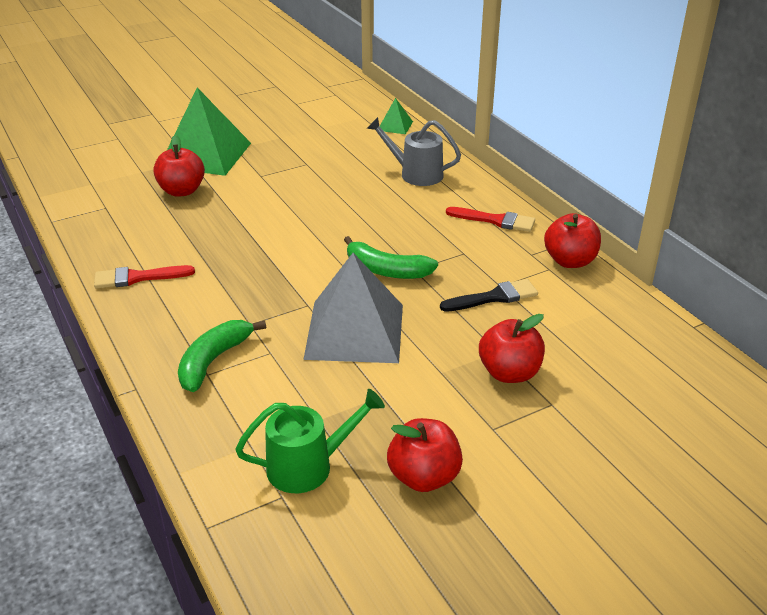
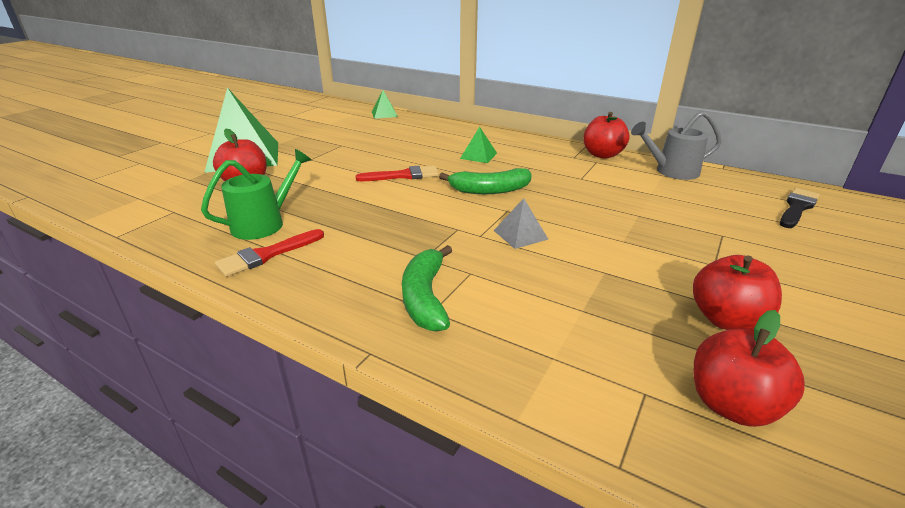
camera: 30 degrees left, 5 degrees down
(308, 466) = (629, 353): green watering can -> green watering can (264, 223)
(355, 331) = (520, 234): grey pyramid -> grey pyramid, size x0.45
(415, 174) = (434, 134): grey watering can -> grey watering can (671, 171)
(428, 220) = (478, 156): none -> green pyramid
(494, 297) = (587, 185): black brush -> black brush (797, 207)
(495, 220) = (524, 146): red brush -> red brush (403, 176)
(509, 373) = (667, 225): red apple -> red apple (731, 405)

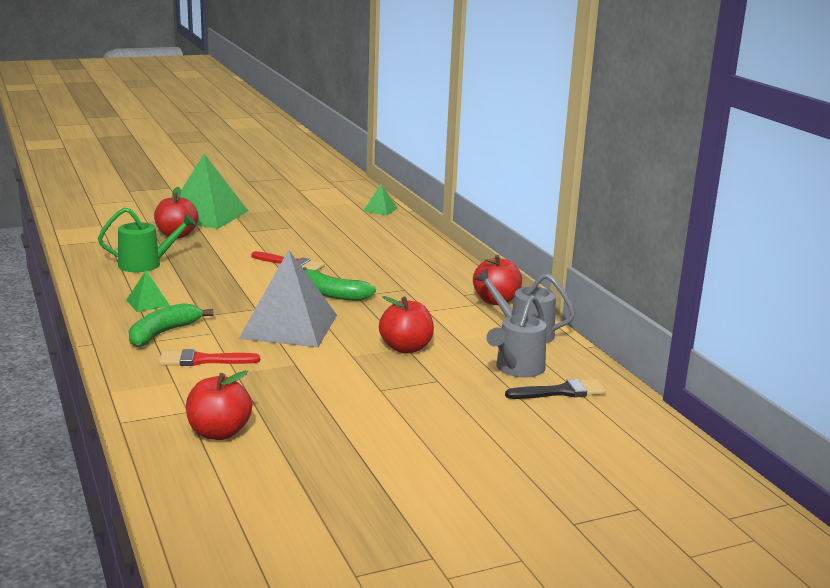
camera: 35 degrees right, 10 degrees down
(267, 255) = (119, 282): red brush -> red brush (203, 360)
(478, 156) = (382, 268): green pyramid -> green pyramid (148, 303)
(520, 234) = (289, 326): grey pyramid -> grey pyramid, size x2.24
(726, 319) = (309, 410): red apple -> red apple (406, 348)
(735, 201) = (517, 369): none -> grey watering can

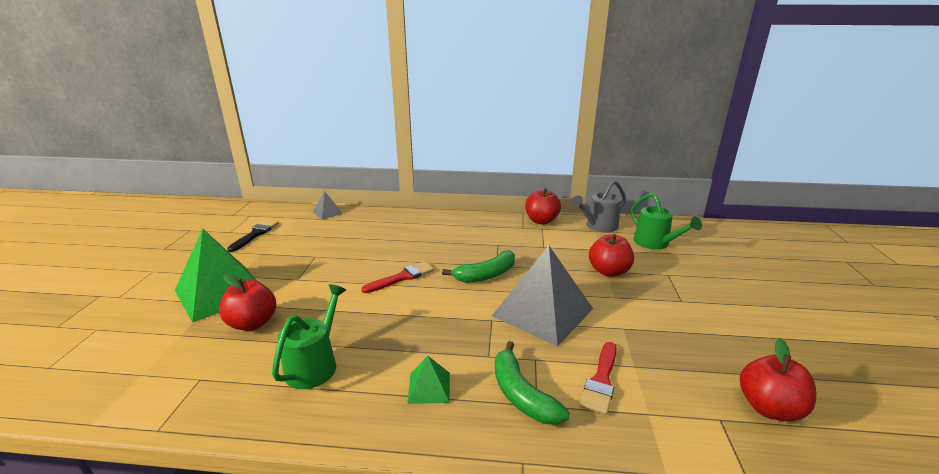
camera: 60 degrees left, 5 degrees up
(380, 209) = (328, 212): green pyramid -> grey pyramid
(517, 369) = (655, 243): grey watering can -> green watering can
(561, 392) = (692, 240): black brush -> black brush (255, 234)

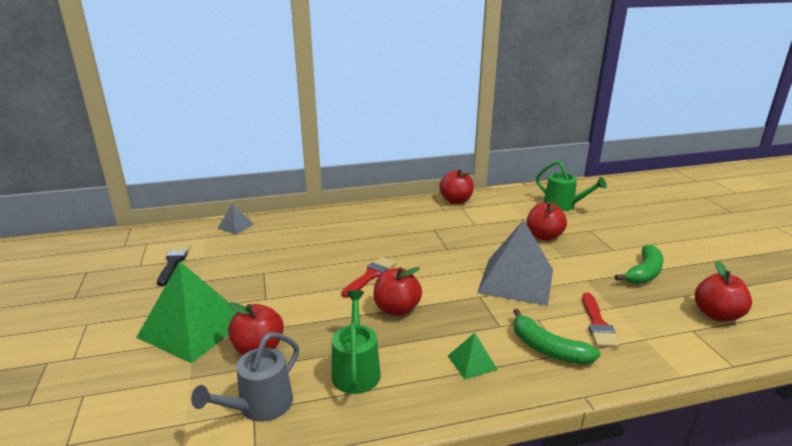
camera: 20 degrees left, 0 degrees up
(400, 314) = (397, 309): none -> red apple
(486, 275) = (445, 259): green banana -> green banana (644, 273)
(598, 226) = (508, 198): grey watering can -> grey watering can (259, 406)

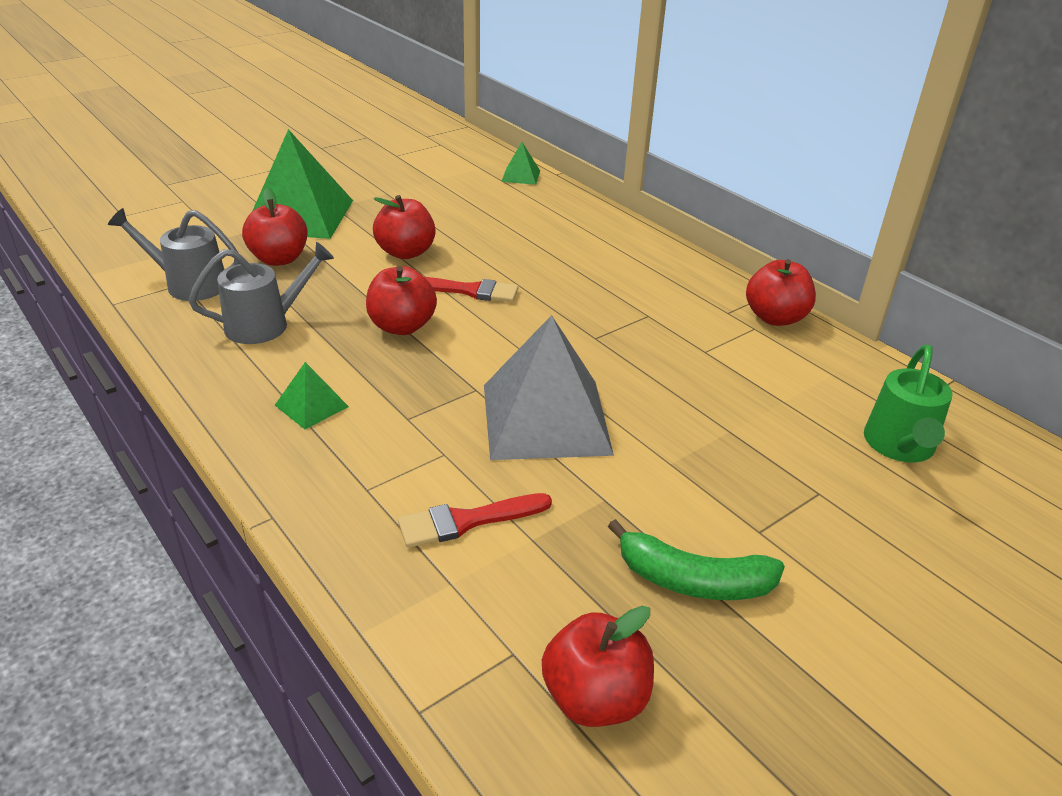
camera: 65 degrees right, 10 degrees up
(174, 263) = (412, 169): black brush -> none
(235, 226) = (521, 176): grey pyramid -> green pyramid
(356, 369) = (266, 324): green watering can -> grey watering can
(544, 236) = (731, 433): red apple -> red apple (406, 252)
(547, 349) = (371, 471): green banana -> none

